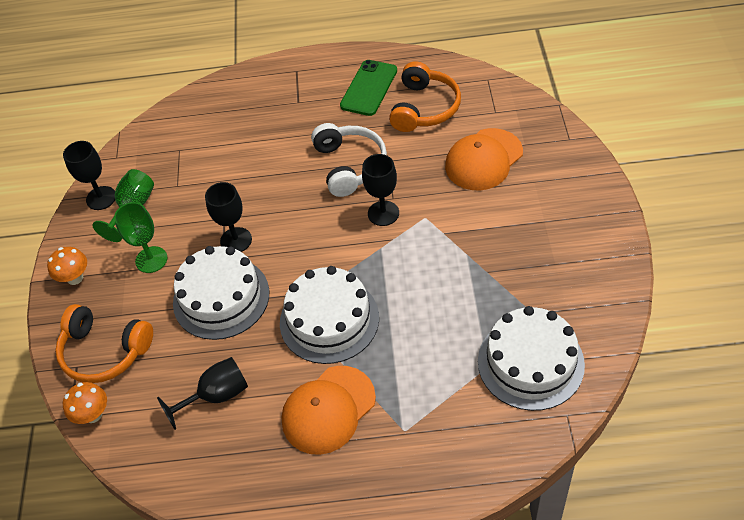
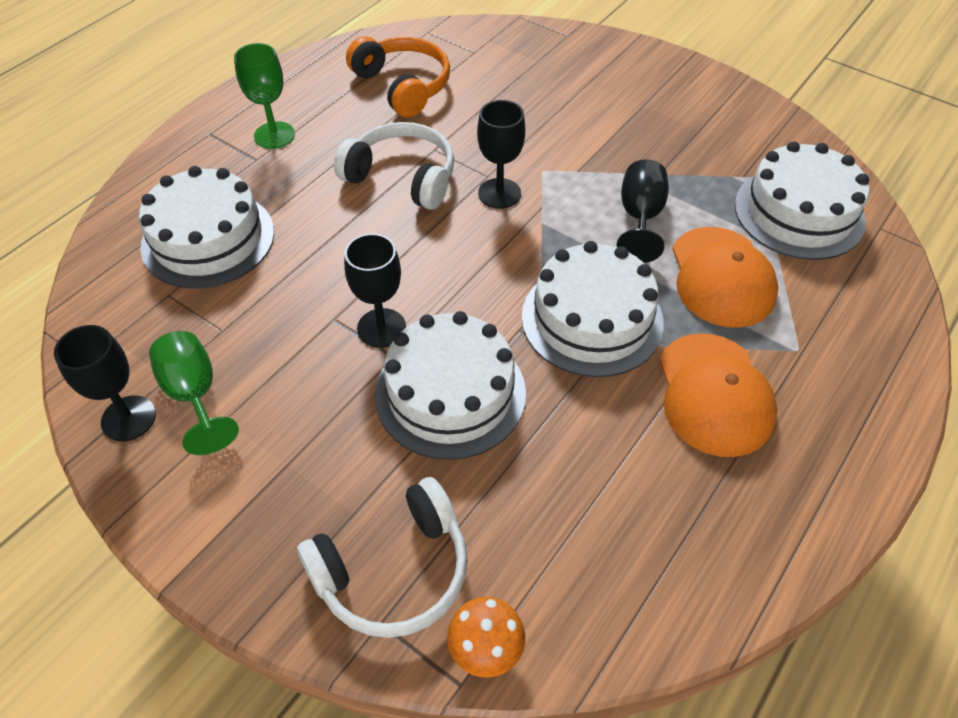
camera: 55 degrees left, 0 degrees up
(75, 278) = (225, 531): orange mushroom -> none
(104, 351) = (393, 571): orange headphones -> white headphones
(151, 259) = (304, 426): green goblet -> green goblet (274, 135)
(216, 396) = (593, 487): black goblet -> black goblet (640, 217)
(226, 133) = (208, 239): none -> white cake
(369, 88) = (319, 102): green phone -> none
(483, 160) = (522, 93): orange cap -> orange cap (722, 277)

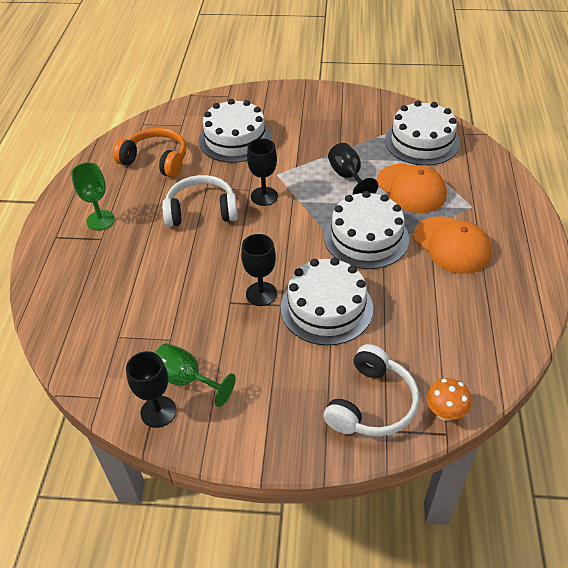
camera: 30 degrees left, 5 degrees down
(208, 239) = (114, 295): white cake -> white cake (235, 139)

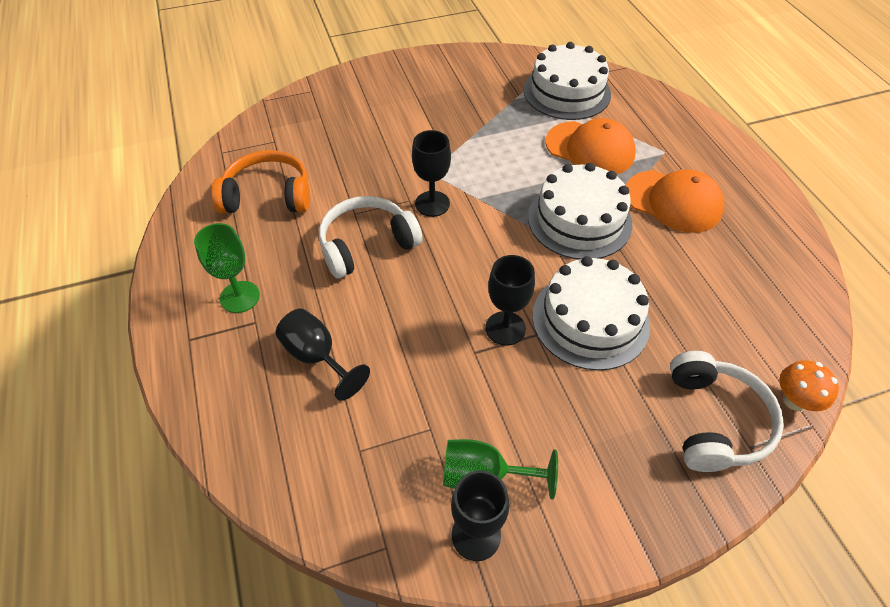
camera: 25 degrees left, 5 degrees up
(235, 139) = (353, 142): white cake -> none
(348, 177) = (514, 153): black goblet -> black goblet (317, 356)

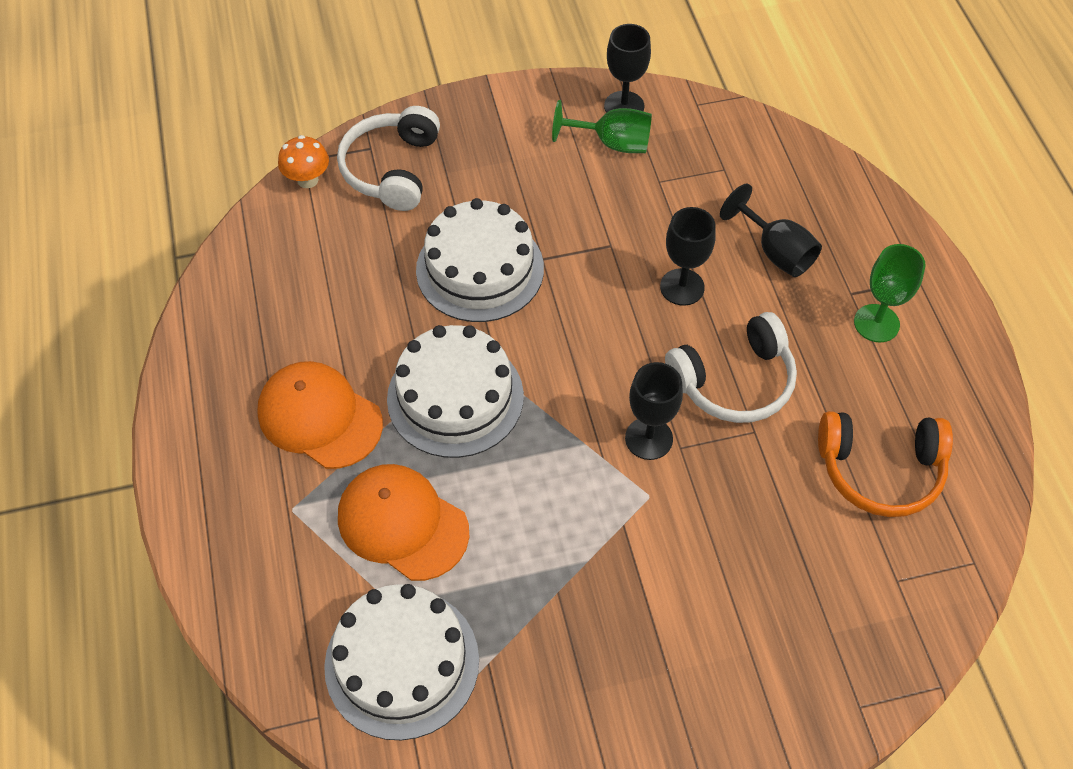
camera: 175 degrees left, 5 degrees up
(505, 328) = (574, 266): black goblet -> black goblet (682, 287)

